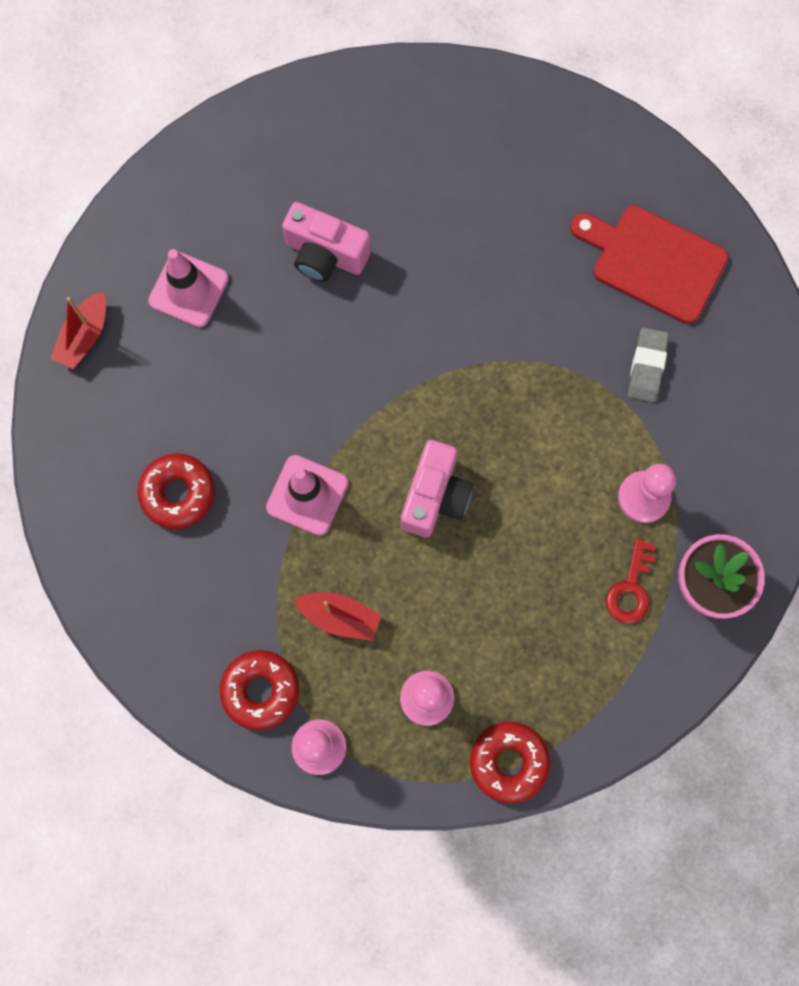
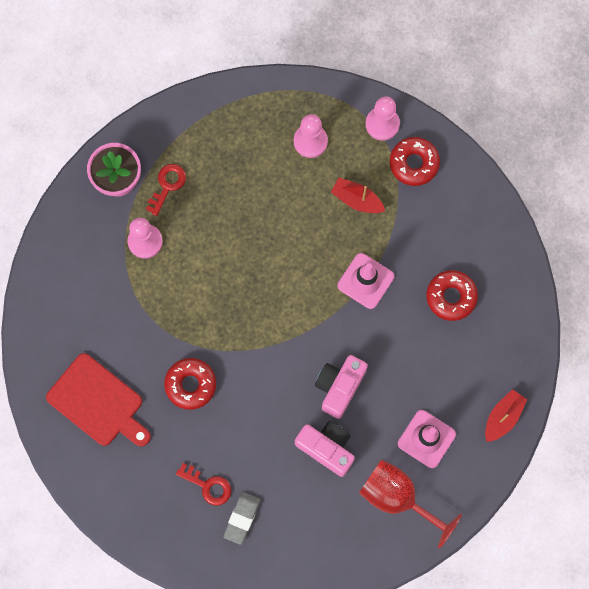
camera: 170 degrees left, 0 degrees up
(218, 207) = (397, 497): none -> red goblet
(435, 496) = (281, 265): pink camera -> pink camera (339, 387)
(478, 180) = (208, 486): none -> red key
(508, 762) = (267, 96): red donut -> red donut (190, 385)
(647, 367) = (121, 328): grey eraser -> grey eraser (242, 518)

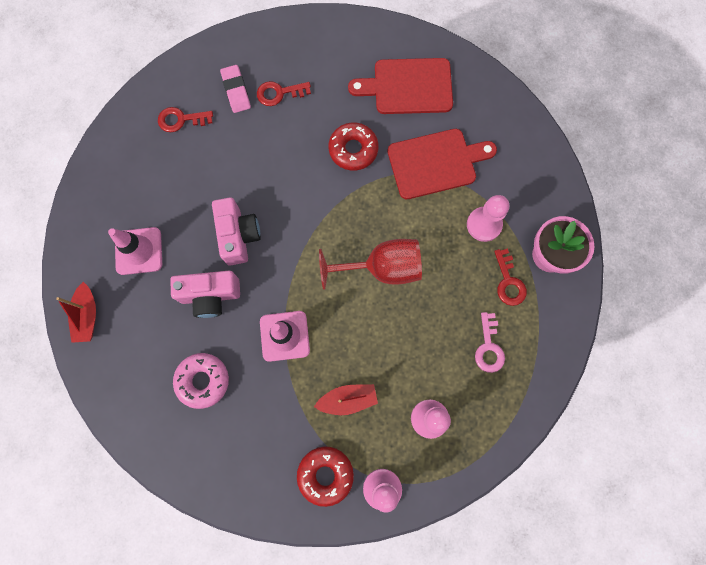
camera: 140 degrees right, 0 degrees up
(136, 319) = (436, 163): none -> red cutting board
(225, 153) = (488, 347): none -> pink key
(242, 518) = (236, 91): grey eraser -> pink eraser
(308, 529) = (181, 120): none -> red key
(327, 448) = (212, 184): pink camera -> pink camera (210, 296)
(397, 497) = (129, 191): red goblet -> red goblet (382, 268)
(451, 297) = (203, 381): red donut -> pink donut

